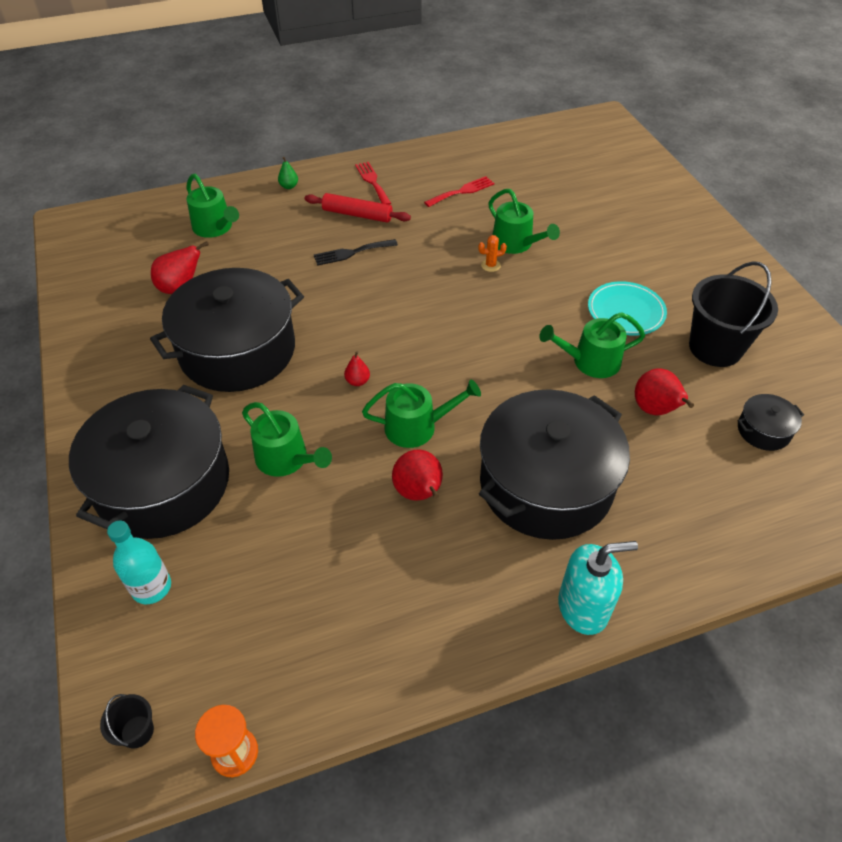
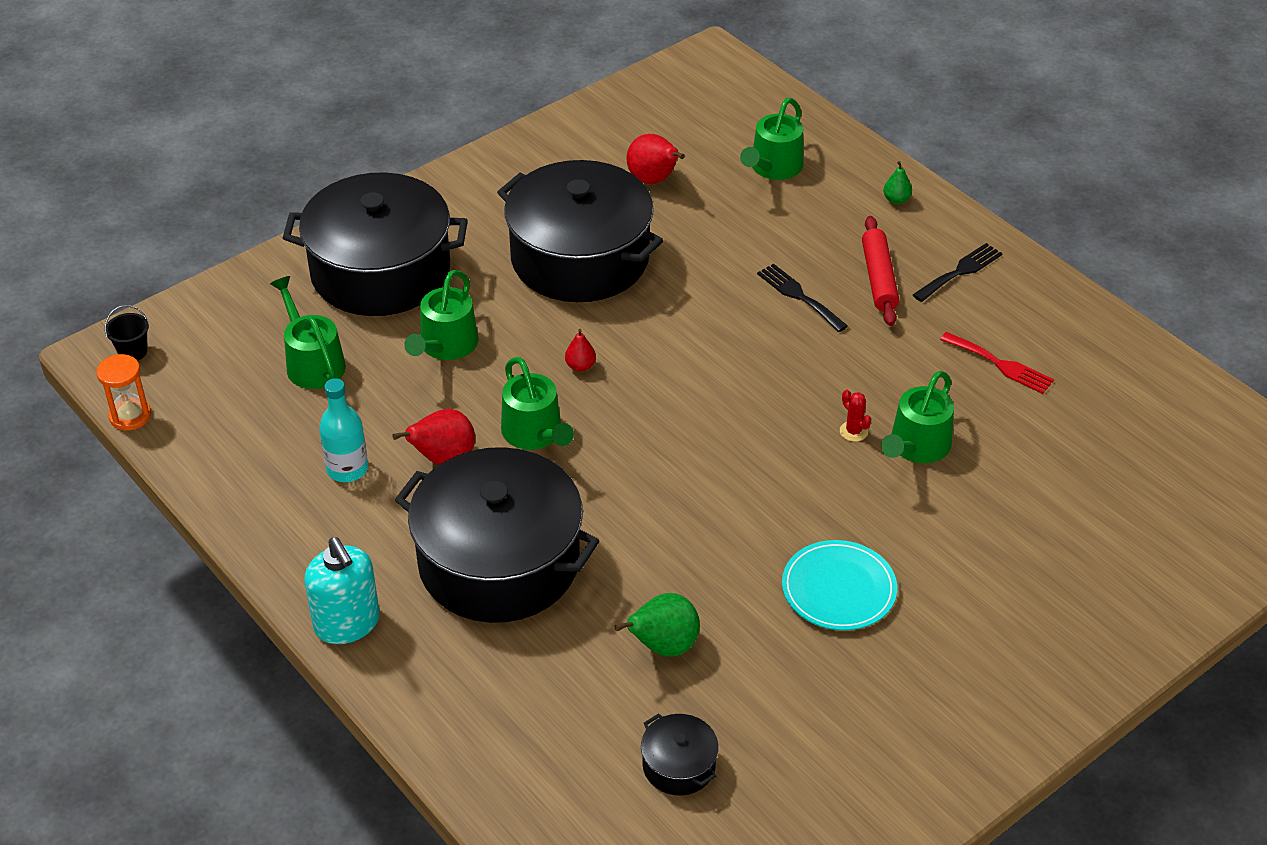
camera: 70 degrees right, 5 degrees down
(151, 587) = (266, 308): turquoise bottle -> turquoise bottle (347, 469)
(372, 182) = (960, 271): red fork -> black fork
(490, 265) = (853, 431): orange cactus -> red cactus
(590, 361) = (719, 568): green watering can -> green watering can (312, 362)
(655, 410) = (663, 646): red pear -> green pear
(715, 348) = (816, 698): black bucket -> none

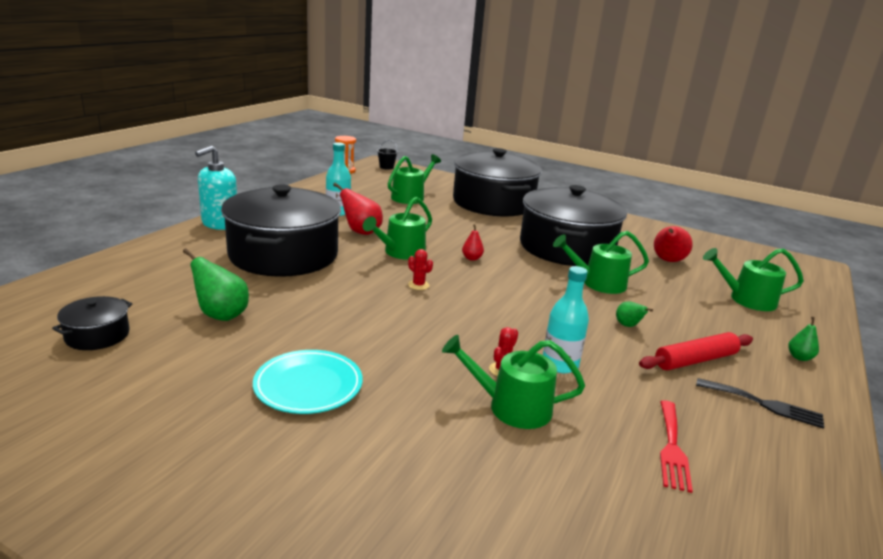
camera: 65 degrees right, 20 degrees down
(446, 346) = (452, 223): green watering can -> green watering can (598, 283)
(642, 443) = (418, 285): none -> red cactus
(799, 296) = (628, 326): black fork -> green pear
(856, 383) = (560, 364): none -> turquoise bottle

